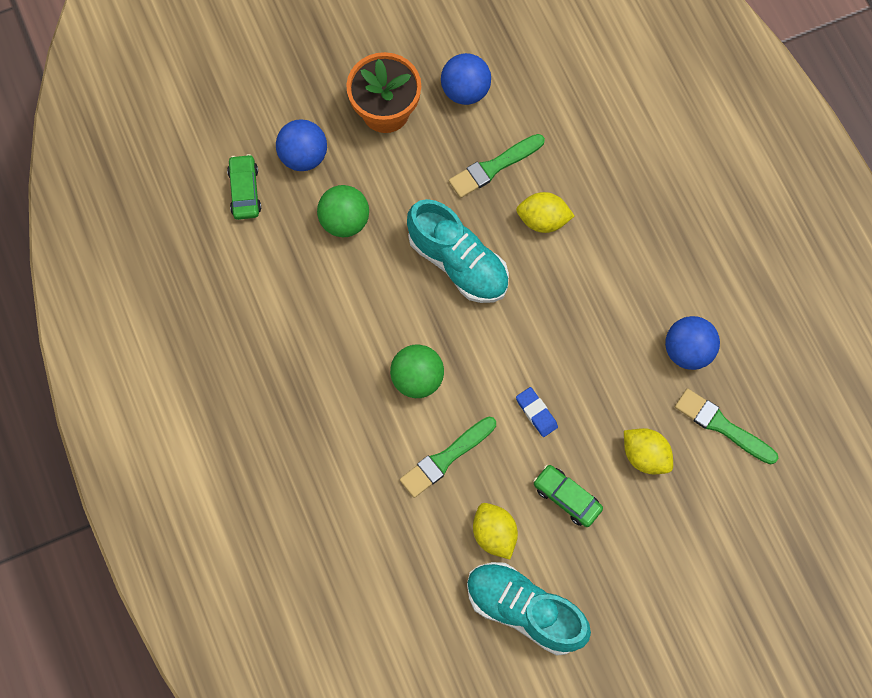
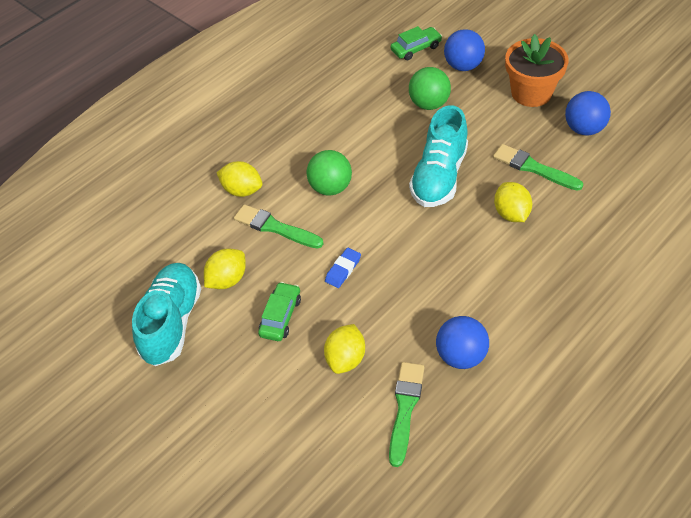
camera: 70 degrees right, 20 degrees down
(373, 473) = (242, 190): none -> yellow lemon

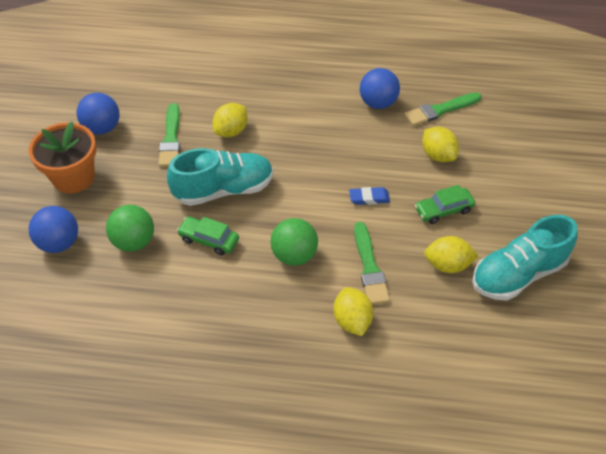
camera: 130 degrees left, 0 degrees up
(345, 359) = (438, 155): yellow lemon -> yellow lemon turned 75 degrees clockwise
(416, 48) = (50, 296): green car -> green car (209, 240)

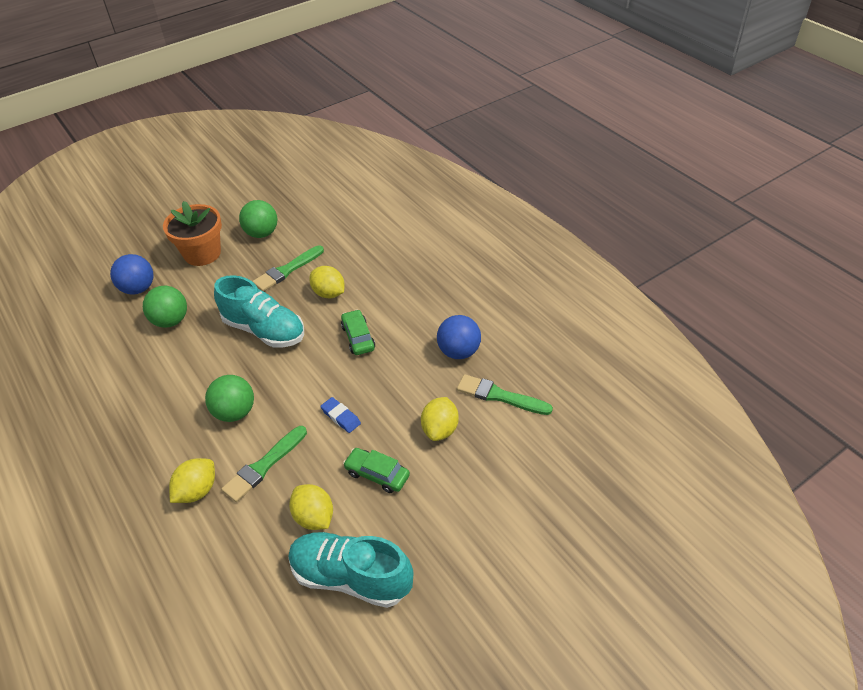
camera: 50 degrees right, 5 degrees down
(102, 128) = (262, 233): blue ball -> green ball
(209, 240) = (207, 356): green car -> green car (358, 337)
(231, 131) = (329, 293): yellow lemon -> yellow lemon turned 45 degrees clockwise

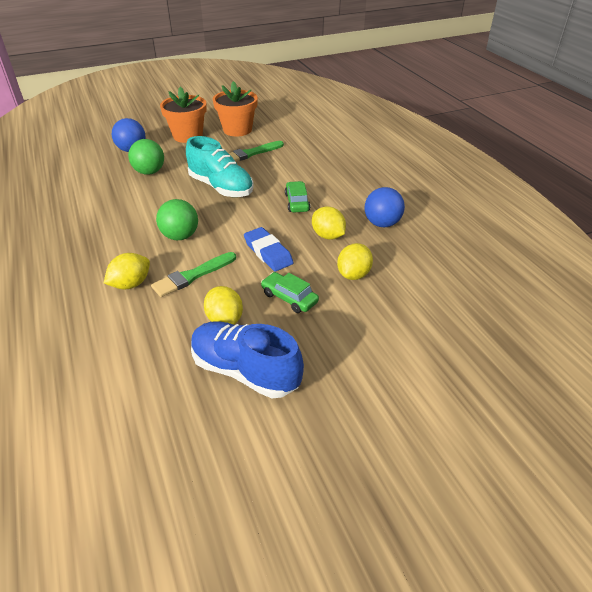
camera: 10 degrees right, 5 degrees down
(262, 233) = (237, 130): green ball -> orange flower pot
(329, 293) = (280, 172): yellow lemon -> yellow lemon (328, 236)
(341, 417) = (268, 252): blue eraser -> blue eraser, size x1.56
(351, 577) = (245, 371): turquoise shoe -> blue shoe
(499, 396) = (413, 259): green brush -> none

